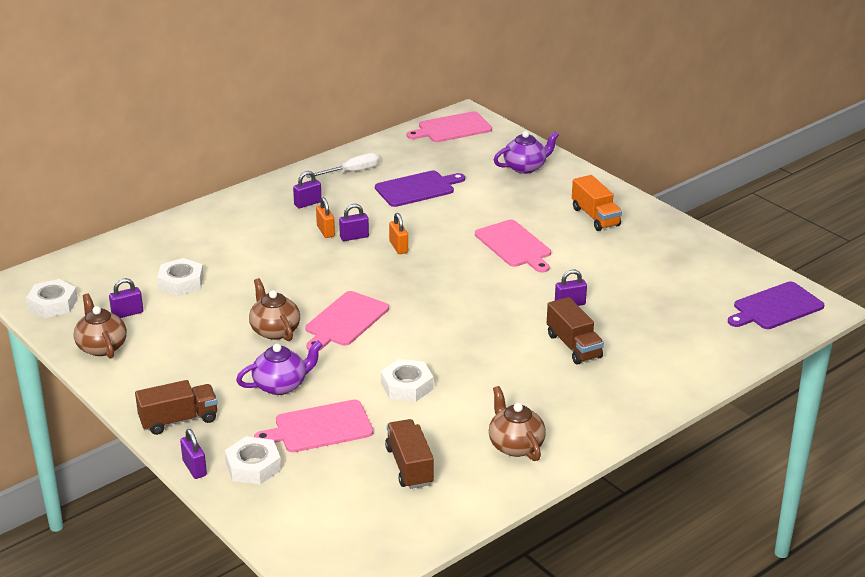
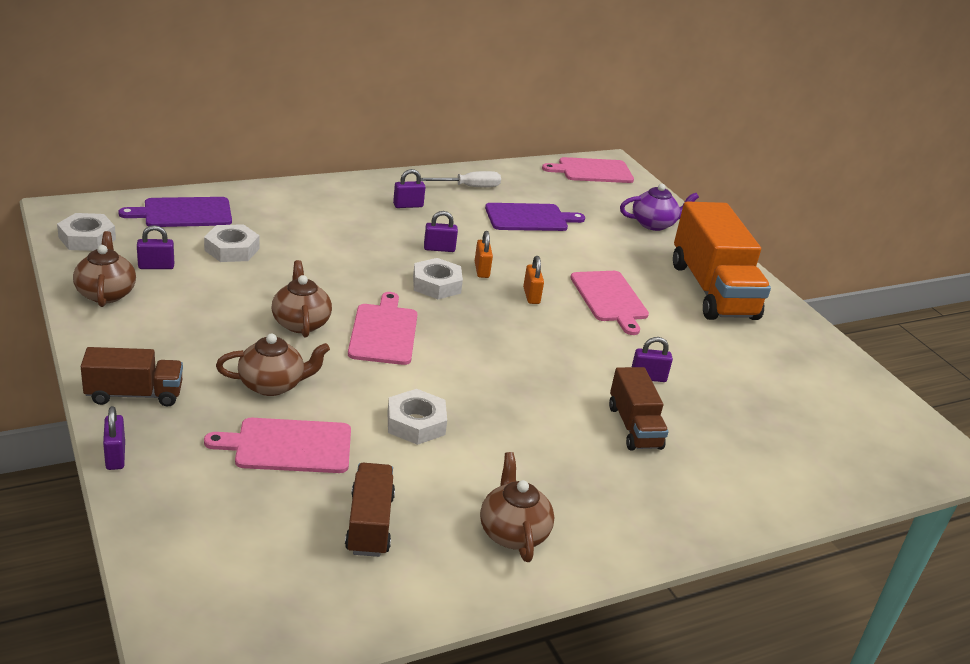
camera: 10 degrees right, 0 degrees up
(253, 466) = (184, 472): white nut -> white nut (436, 284)
(281, 385) = (273, 385): purple teapot -> brown teapot
(325, 231) = (412, 236): orange padlock -> orange padlock (531, 296)
(345, 321) = (383, 332): pink cutting board -> pink cutting board turned 135 degrees clockwise
(595, 217) = (712, 291): orange truck -> orange truck, size x1.88
(775, 307) = (897, 443): purple cutting board -> purple cutting board (183, 213)

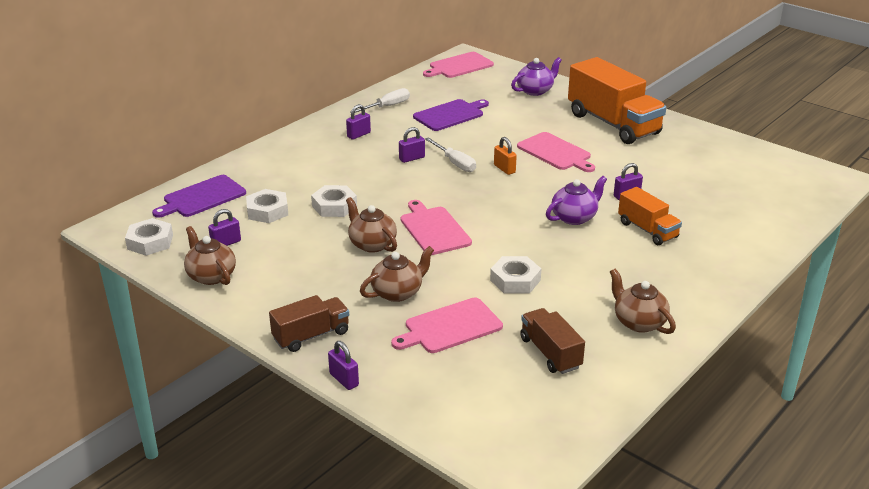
camera: 20 degrees left, 0 degrees up
(436, 284) = (435, 184): white nut -> white nut (334, 206)
(481, 270) = (455, 163): orange padlock -> white screwdriver
(559, 379) = (574, 217): none -> purple teapot
(634, 427) = (647, 230): brown truck -> orange truck

